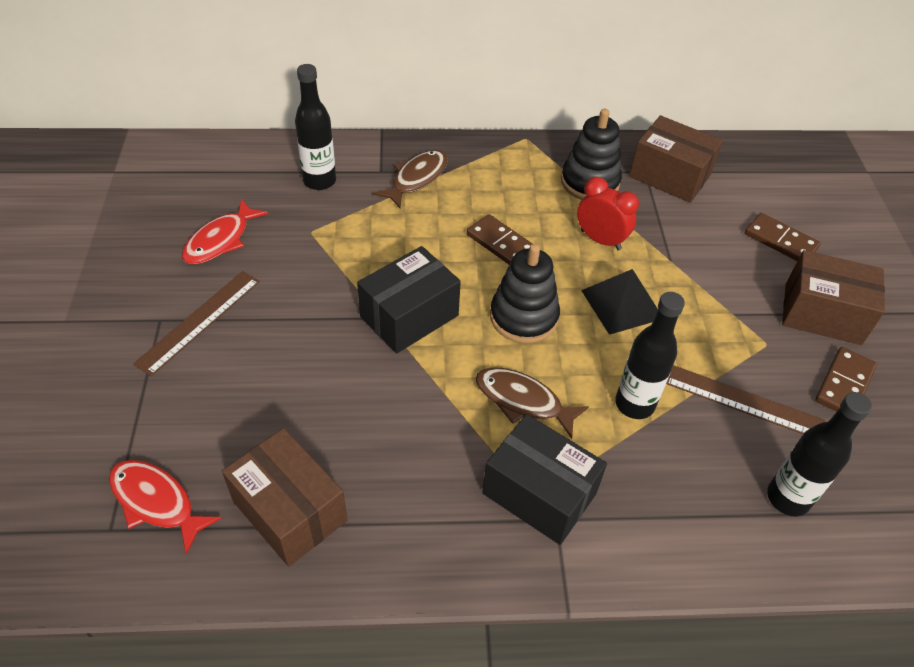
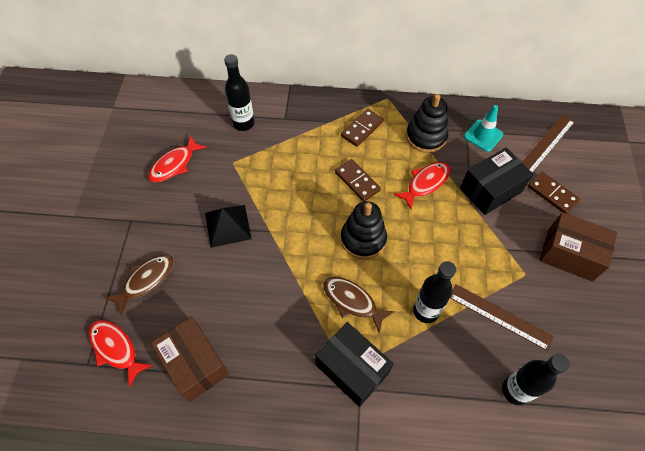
camera: 10 degrees right, 10 degrees up
(199, 321) = (155, 224): brown ruler -> brown ruler (547, 144)
(409, 316) = (288, 231): black box -> black box (490, 190)
(416, 179) = (308, 126): brown fish -> brown fish (146, 281)
(600, 240) = (425, 183): red clock -> red fish
(622, 304) = (431, 235): black pyramid -> black pyramid (228, 225)
(669, 176) = (483, 135): brown box -> turquoise traffic cone
(844, 384) = (573, 310): brown domino -> brown domino (362, 129)

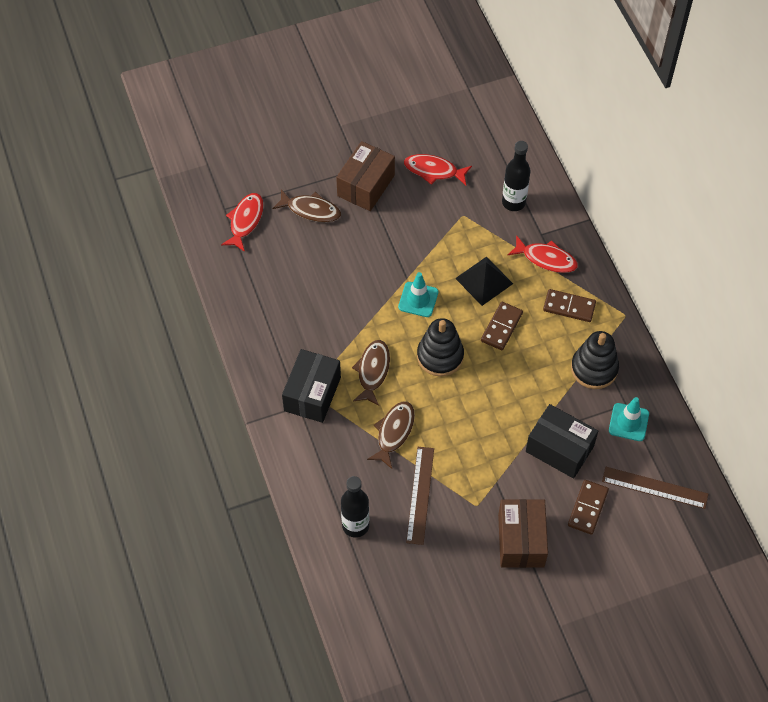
camera: 65 degrees right, 0 degrees up
(195, 364) = (260, 280): brown box -> brown box (366, 185)
(228, 225) = (394, 243): black pyramid -> black pyramid (484, 281)
(296, 231) = (418, 299): none -> turquoise traffic cone
(425, 183) = (533, 387): red fish -> red fish (546, 259)
(426, 311) = (394, 432): black bottle -> brown fish

